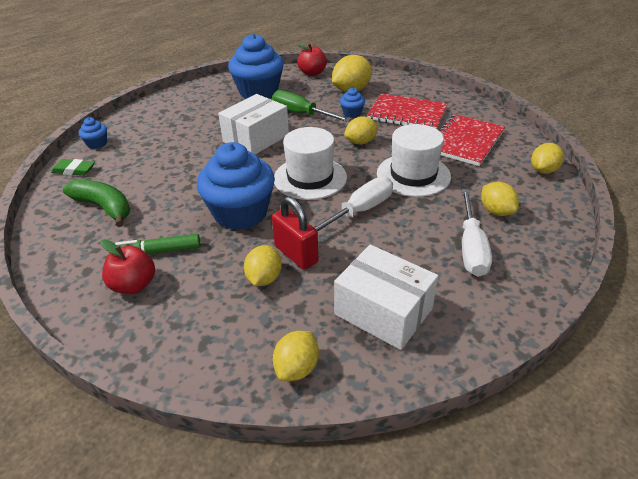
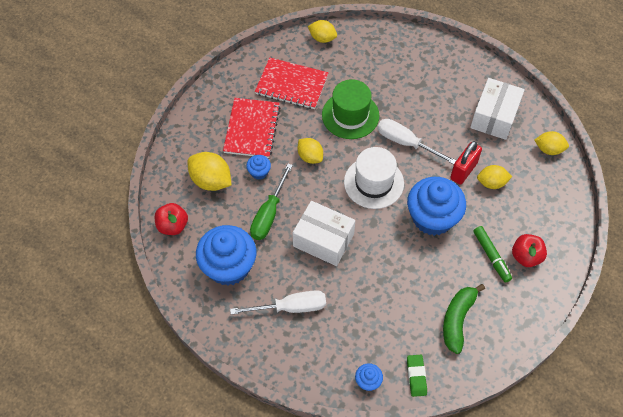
camera: 105 degrees left, 20 degrees up
(413, 175) = (350, 115): white hat -> green hat
(471, 247) = (423, 78): white screwdriver -> white screwdriver (290, 307)
(496, 211) = (381, 65): yellow lemon -> none

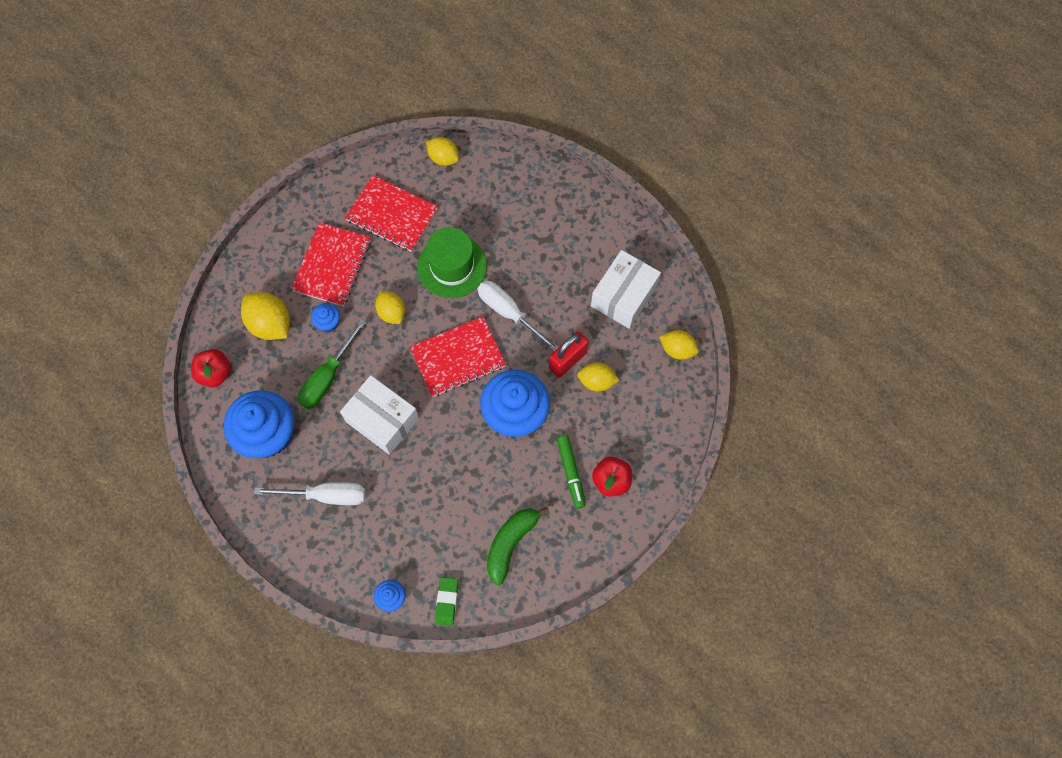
camera: 10 degrees right, 10 degrees up
(373, 182) = (458, 358): white hat -> red notebook

